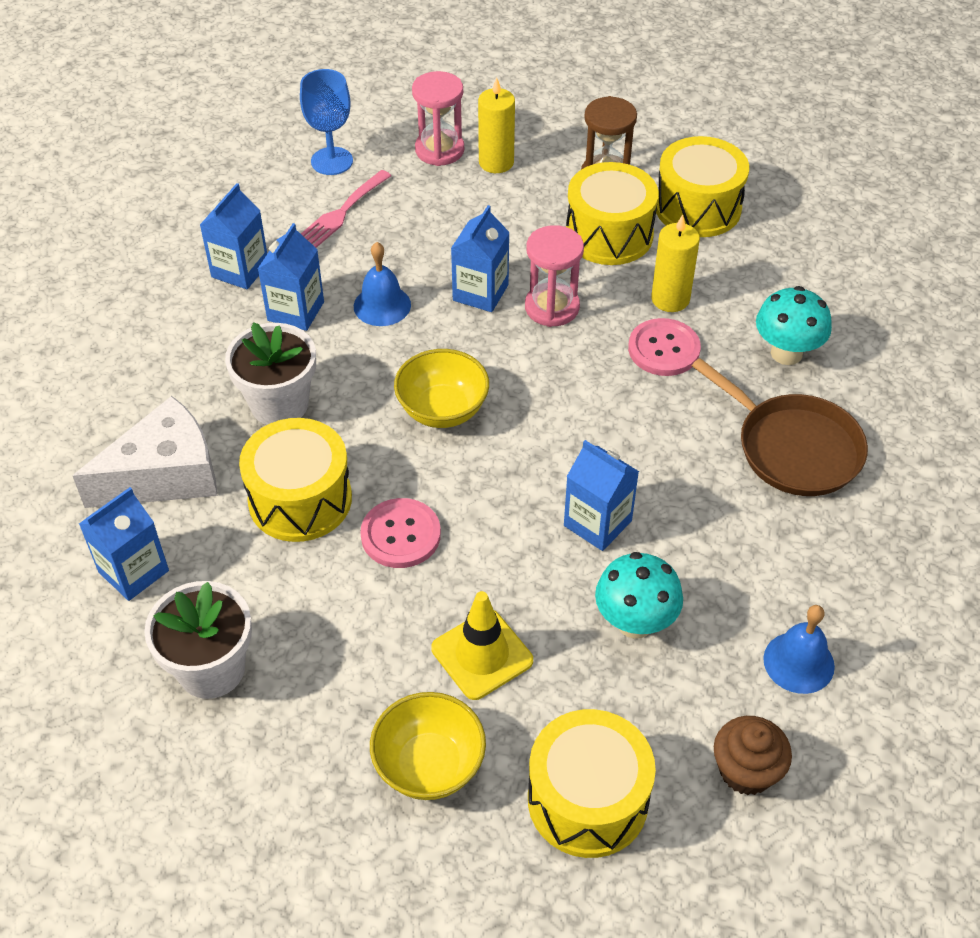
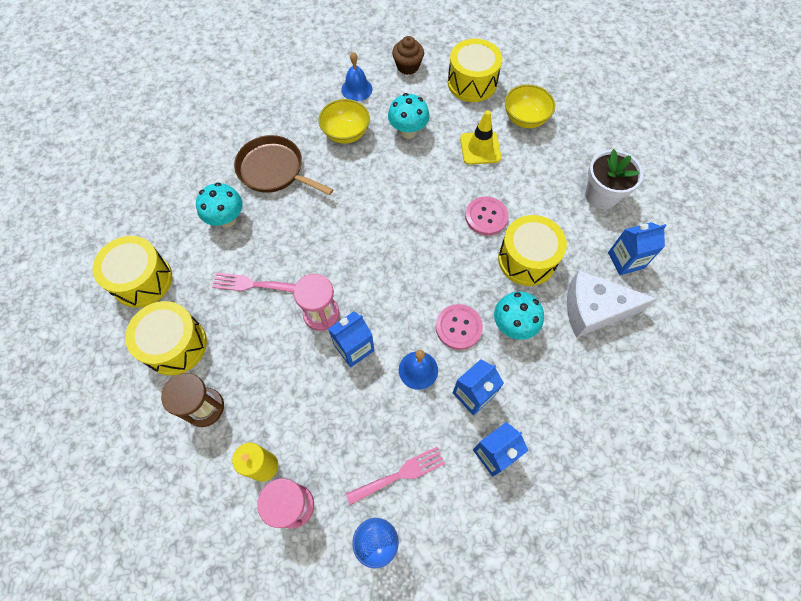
camera: 150 degrees left, 15 degrees up
(279, 404) = (513, 326): white flower pot -> turquoise mushroom
(442, 410) = (426, 276): yellow bowl -> yellow bowl (346, 133)
(597, 523) = (391, 179): blue carton -> none
(609, 234) = (245, 353): yellow drum -> yellow drum (142, 280)
(663, 349) = (285, 254): pink button -> pink button (458, 327)
(670, 299) = (253, 284): yellow candle -> pink fork
(793, 448) = (274, 170): brown pan -> brown pan turned 45 degrees counterclockwise

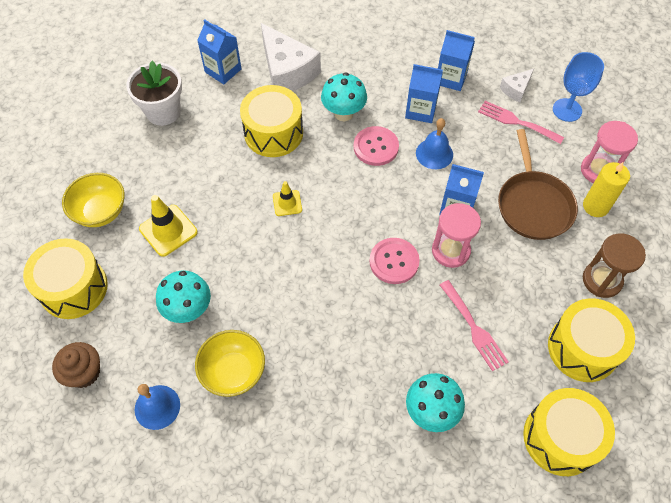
camera: 125 degrees left, 5 degrees down
(274, 170) = (336, 412): brown pan -> brown pan (533, 205)
(438, 509) = (516, 89): none -> white cheese
(450, 230) = (287, 203): none -> yellow traffic cone
(486, 217) = (250, 183): pink button -> pink button (394, 261)

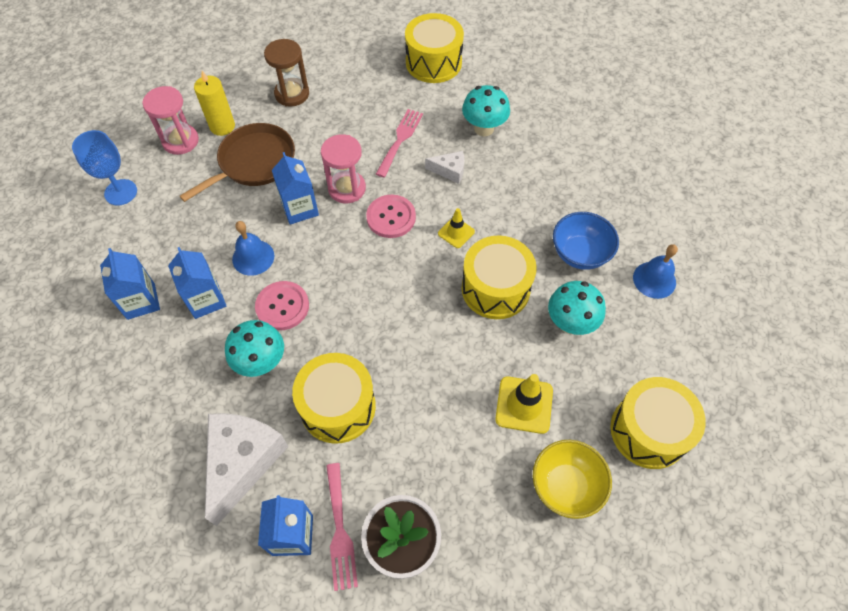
camera: 130 degrees left, 0 degrees up
(84, 372) = (691, 351): brown cupcake -> none
(233, 372) = (580, 253): yellow bowl -> blue bowl
(287, 203) = (406, 331): yellow traffic cone -> yellow traffic cone (456, 232)
(516, 89) = (120, 241): white cheese -> white cheese (449, 171)
(516, 122) = (164, 220): pink fork -> pink fork (340, 531)
(583, 348) = (359, 80): yellow drum -> yellow drum (495, 288)

